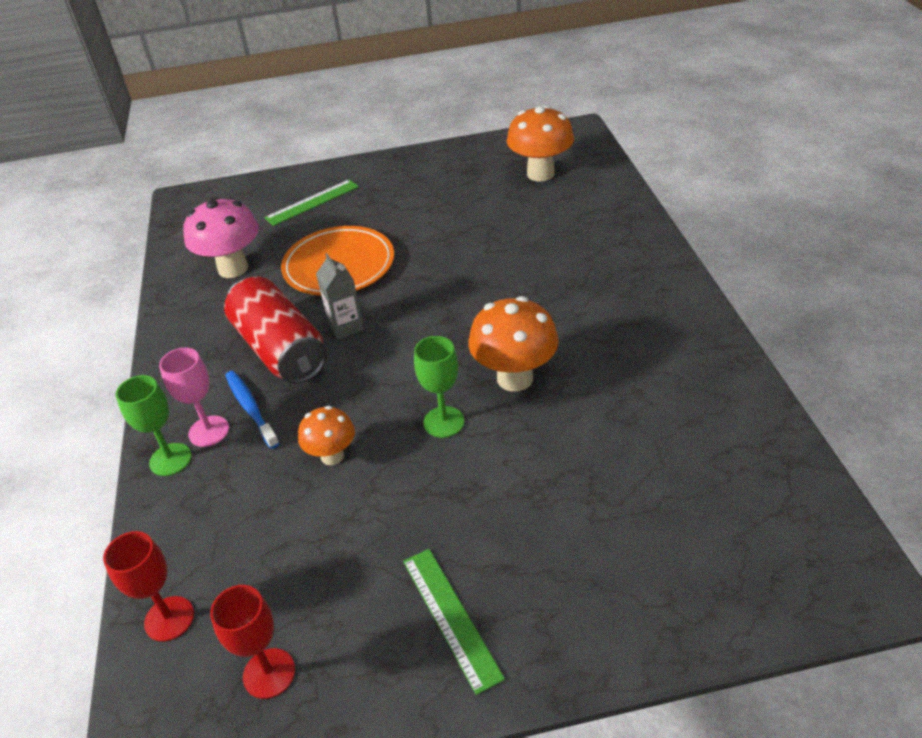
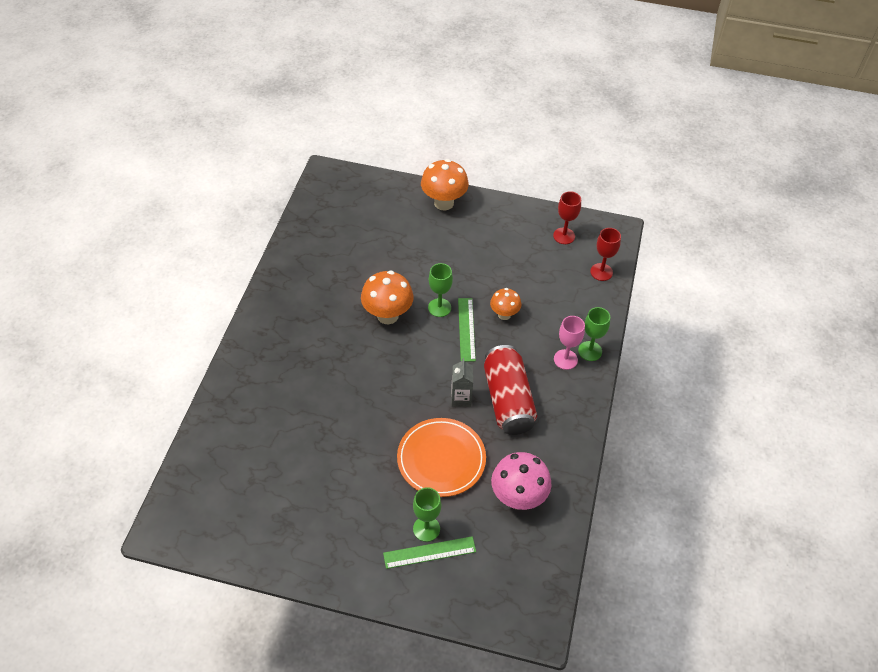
camera: 160 degrees left, 10 degrees up
(251, 408) = (538, 364): blue toothbrush -> none
(325, 214) = (426, 529): none -> green goblet
(451, 617) = (485, 225): green ruler -> green ruler (466, 329)
(540, 174) = (237, 486): orange mushroom -> orange mushroom (444, 203)

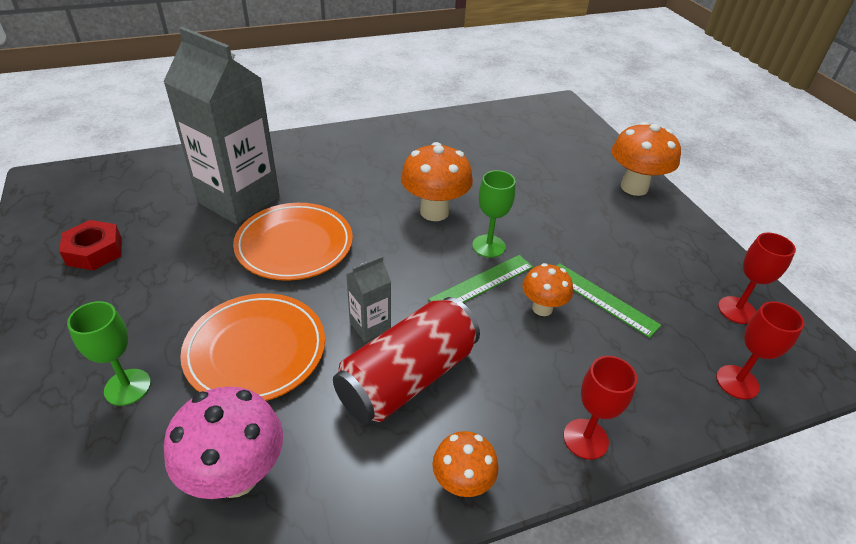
camera: 55 degrees right, 10 degrees down
(285, 516) = (94, 251): none -> red nut
(289, 415) = (239, 200): none -> grey carton
(363, 403) = (294, 245): none -> orange plate
(429, 552) = (86, 409): green ruler -> green ruler (601, 299)
(565, 359) = (539, 413): pink goblet -> none
(580, 411) = (462, 483): none -> orange mushroom
(590, 351) = (585, 439): green goblet -> red goblet

